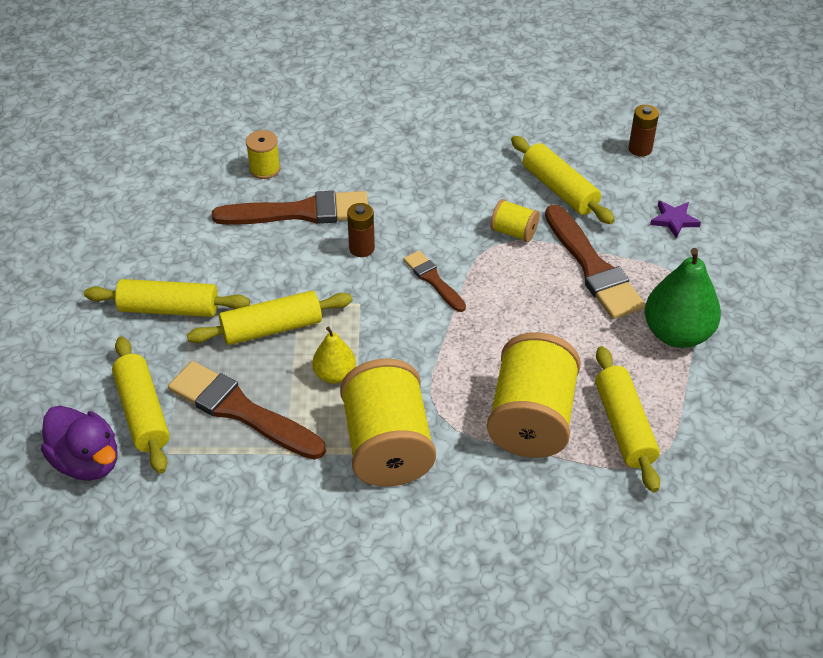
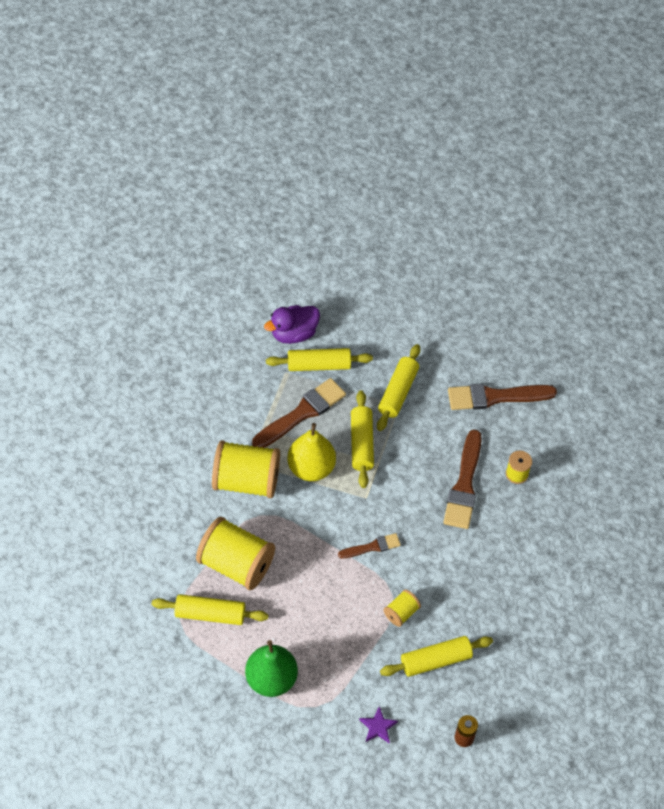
camera: 105 degrees right, 10 degrees up
(334, 374) = (311, 468): yellow pear -> yellow pear, size x1.75
(361, 248) = (416, 512): brown battery -> none
(592, 267) = (350, 651): brown brush -> brown brush (495, 397)

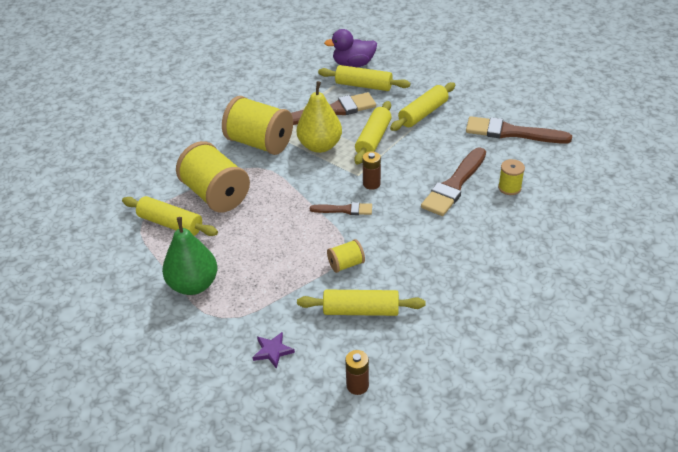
camera: 25 degrees right, 15 degrees down
(384, 506) = (371, 184): none -> brown battery

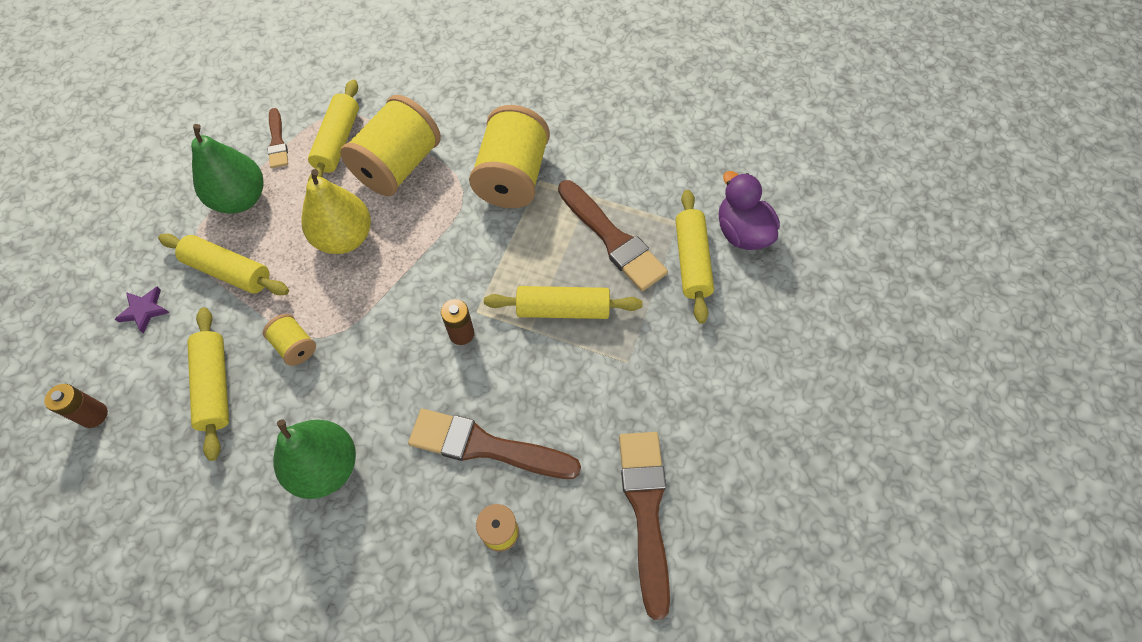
camera: 70 degrees right, 20 degrees up
(320, 146) = (527, 247): yellow pear -> yellow pear (345, 238)
(344, 210) = (400, 315): brown brush -> brown brush (277, 142)
(423, 113) = (650, 362): yellow rolling pin -> yellow rolling pin (229, 271)
(445, 257) = (326, 467): none -> green pear

